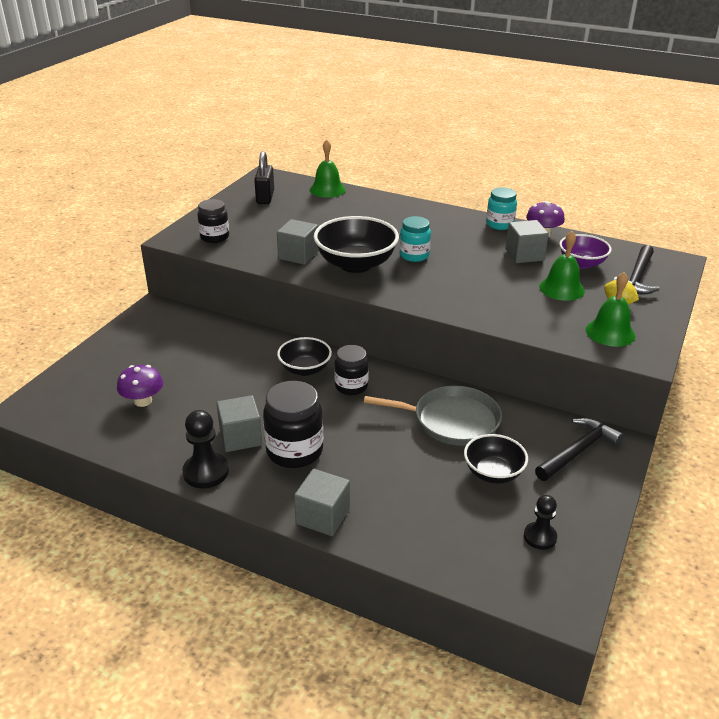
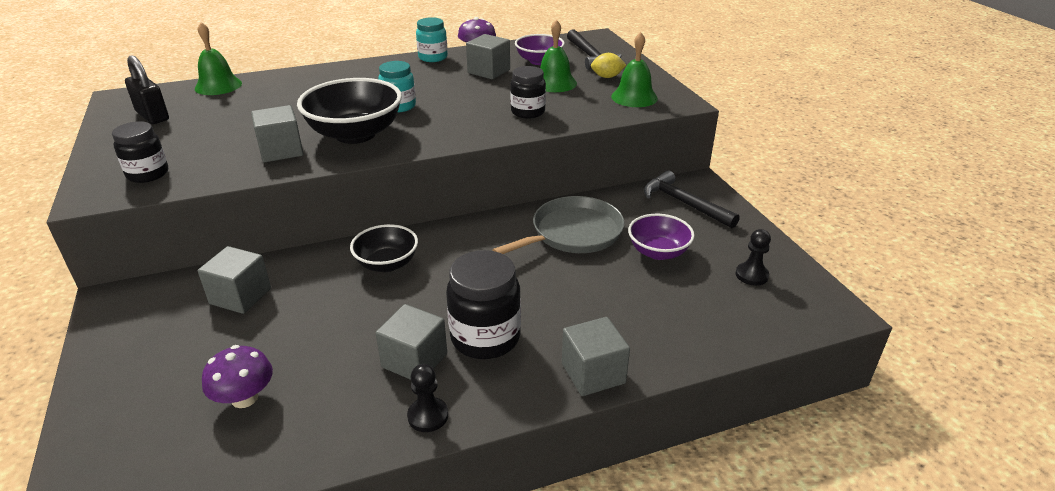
camera: 45 degrees left, 0 degrees up
(206, 472) = (428, 416): black pawn -> black pawn, size x0.66
(208, 342) = (240, 296): none -> grey cube
(351, 386) = (453, 254): black jar -> black jar (528, 112)
(493, 473) = (658, 252): black bowl -> purple bowl
(578, 451) = (684, 203): black hammer -> black hammer turned 45 degrees counterclockwise

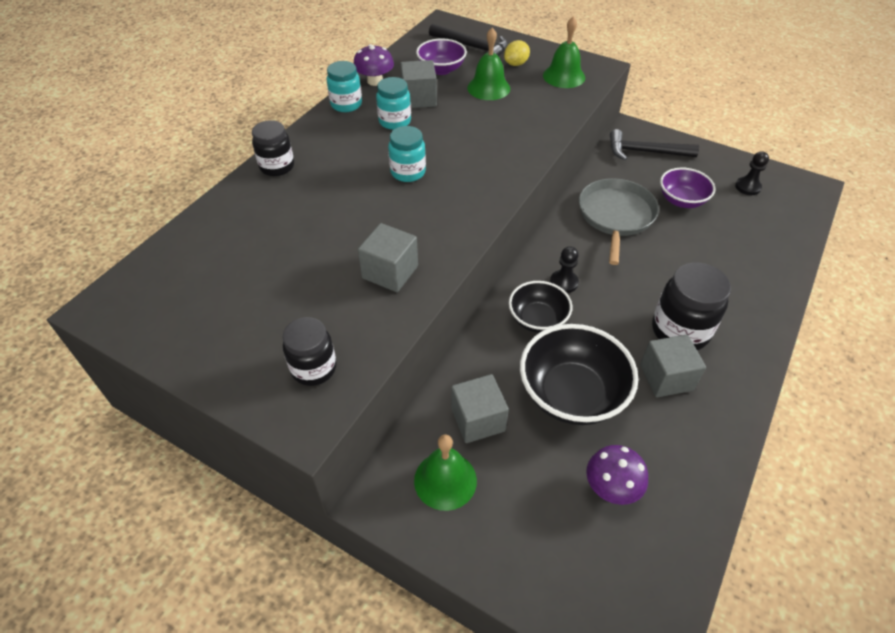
camera: 40 degrees left, 15 degrees up
(152, 116) = (188, 308): black padlock -> none
(218, 86) = (190, 237): green bell -> green bell (445, 480)
(355, 134) = (422, 220): black bowl -> black bowl (571, 394)
(428, 416) = (728, 407): black pawn -> black pawn (563, 282)
(446, 77) = (395, 121): none -> turquoise jar
(528, 112) = (515, 127): black jar -> black jar (277, 166)
(593, 373) = (765, 312): grey cube -> none

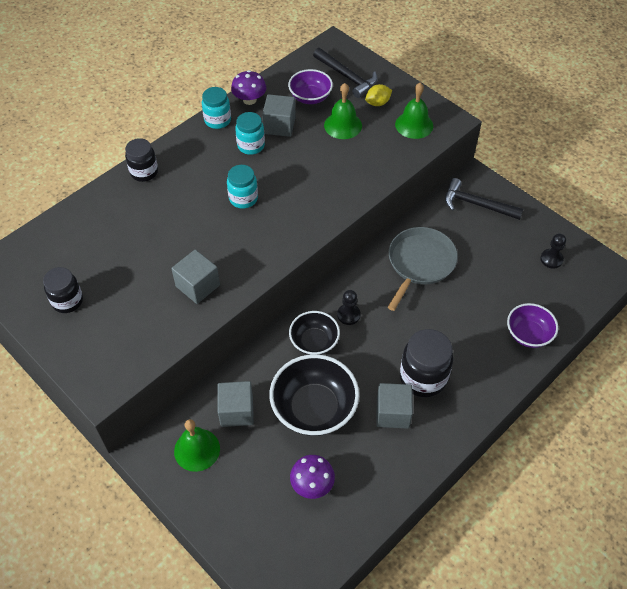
camera: 15 degrees right, 5 degrees up
(314, 368) = (119, 350): black jar -> black jar (67, 301)
(681, 200) = (485, 260): purple bowl -> purple bowl (528, 334)

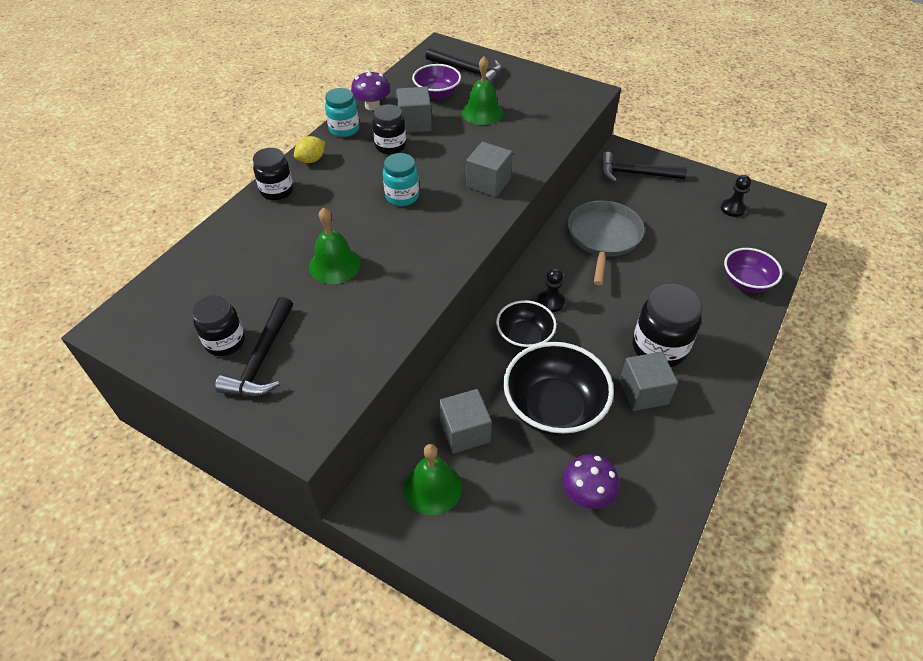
camera: 15 degrees left, 5 degrees down
(90, 321) = (262, 358): none -> black hammer
(198, 286) = (383, 293): grey cube -> grey cube (488, 183)
(251, 146) = (390, 146): turquoise jar -> black jar
(378, 103) = (509, 88): yellow lemon -> yellow lemon (311, 160)
(414, 125) = (555, 101): green bell -> green bell (335, 265)

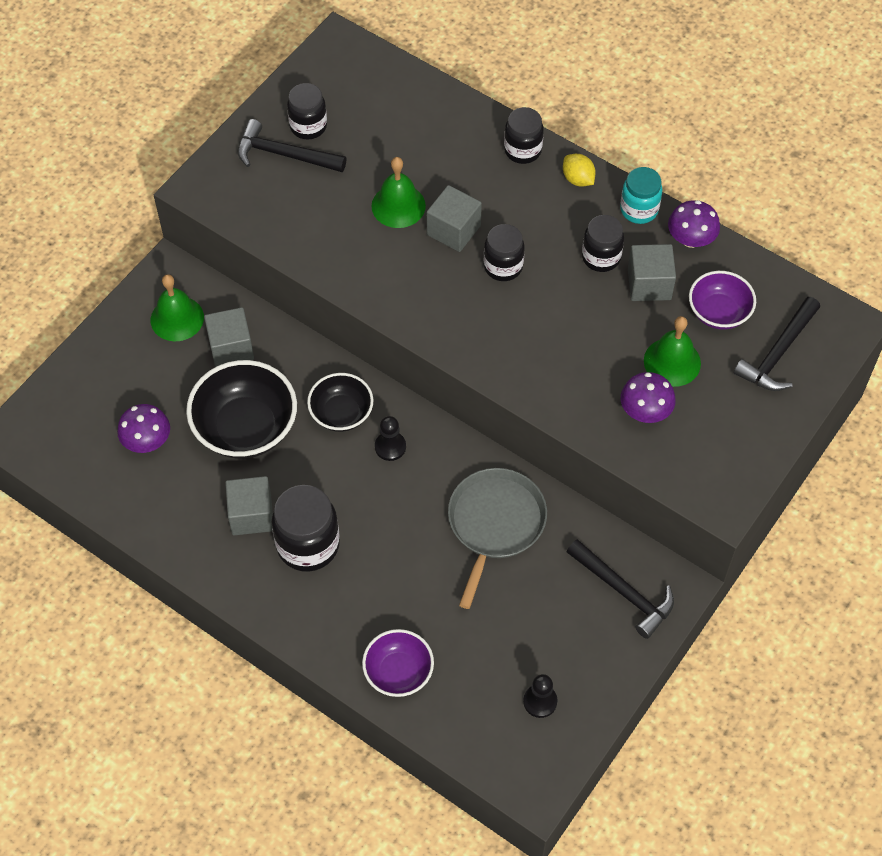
camera: 95 degrees right, 10 degrees up
(402, 196) = (503, 266): turquoise jar -> black jar
(488, 183) = (521, 354): grey cube -> grey cube (453, 230)
(526, 123) = (645, 411): none -> purple mushroom
(603, 237) = (495, 524): grey pan -> grey pan turned 90 degrees counterclockwise
(635, 174) = (624, 592): black hammer -> black hammer turned 120 degrees clockwise

